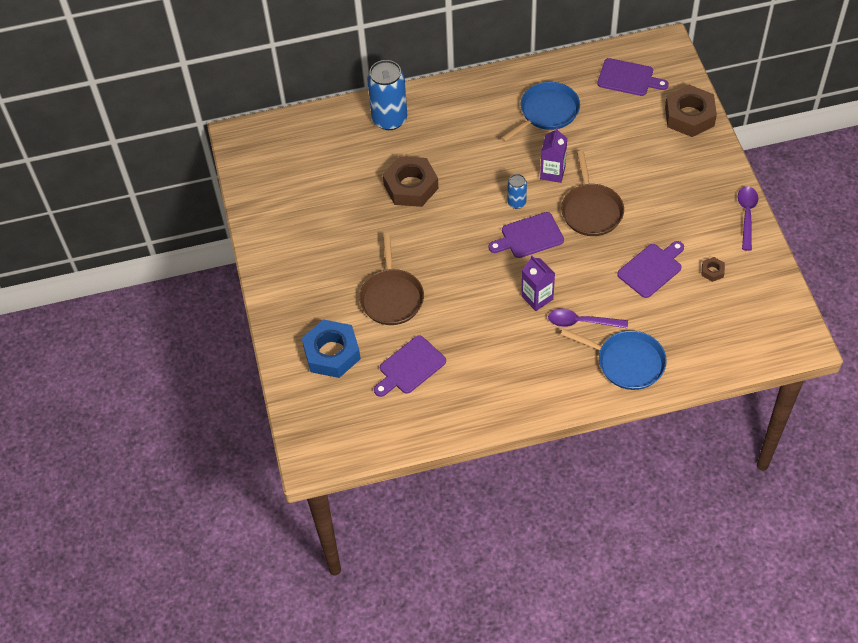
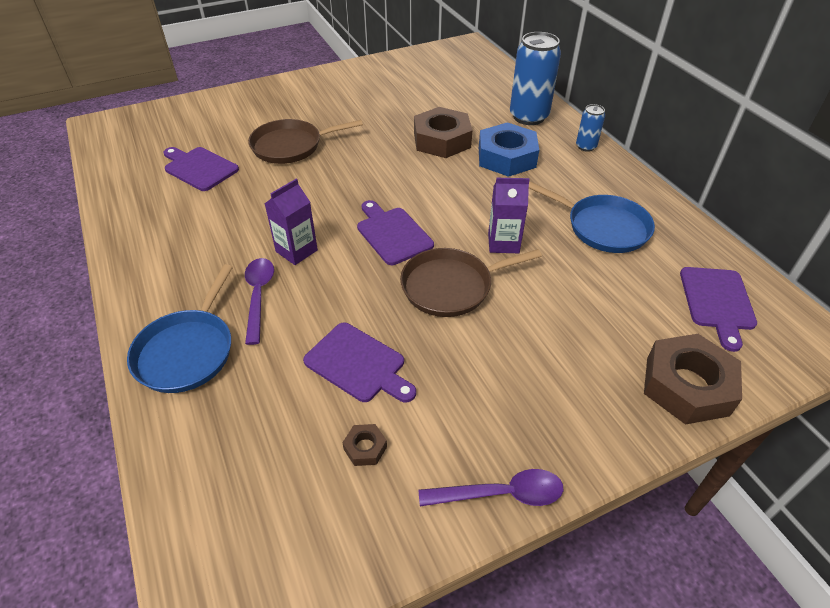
camera: 75 degrees right, 10 degrees down
(332, 353) = (221, 121): blue nut -> blue nut (506, 157)
(516, 203) = (443, 217): blue can -> blue can (586, 146)

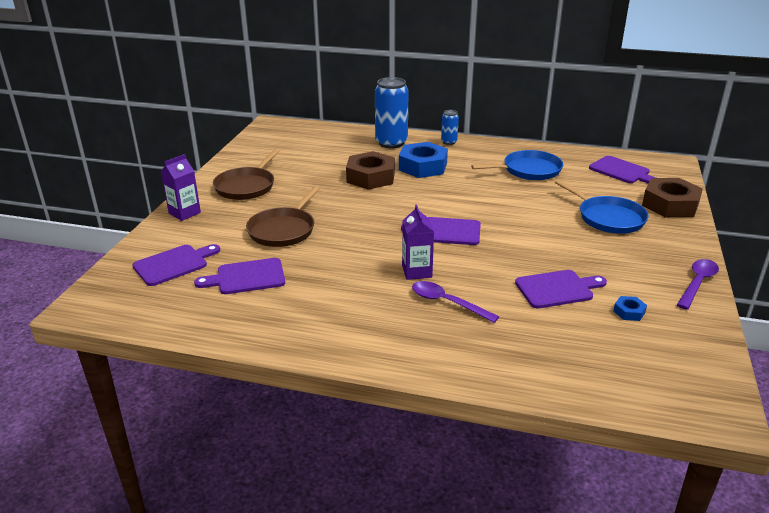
camera: 50 degrees left, 15 degrees down
(187, 128) = (174, 264): none -> purple cutting board
(187, 351) = (472, 351): blue pan -> blue pan (608, 218)
(365, 448) = (629, 312): brown nut -> blue nut
(451, 286) = (523, 233): brown pan -> brown pan (246, 186)
(503, 243) = (504, 202): purple carton -> purple carton (184, 213)

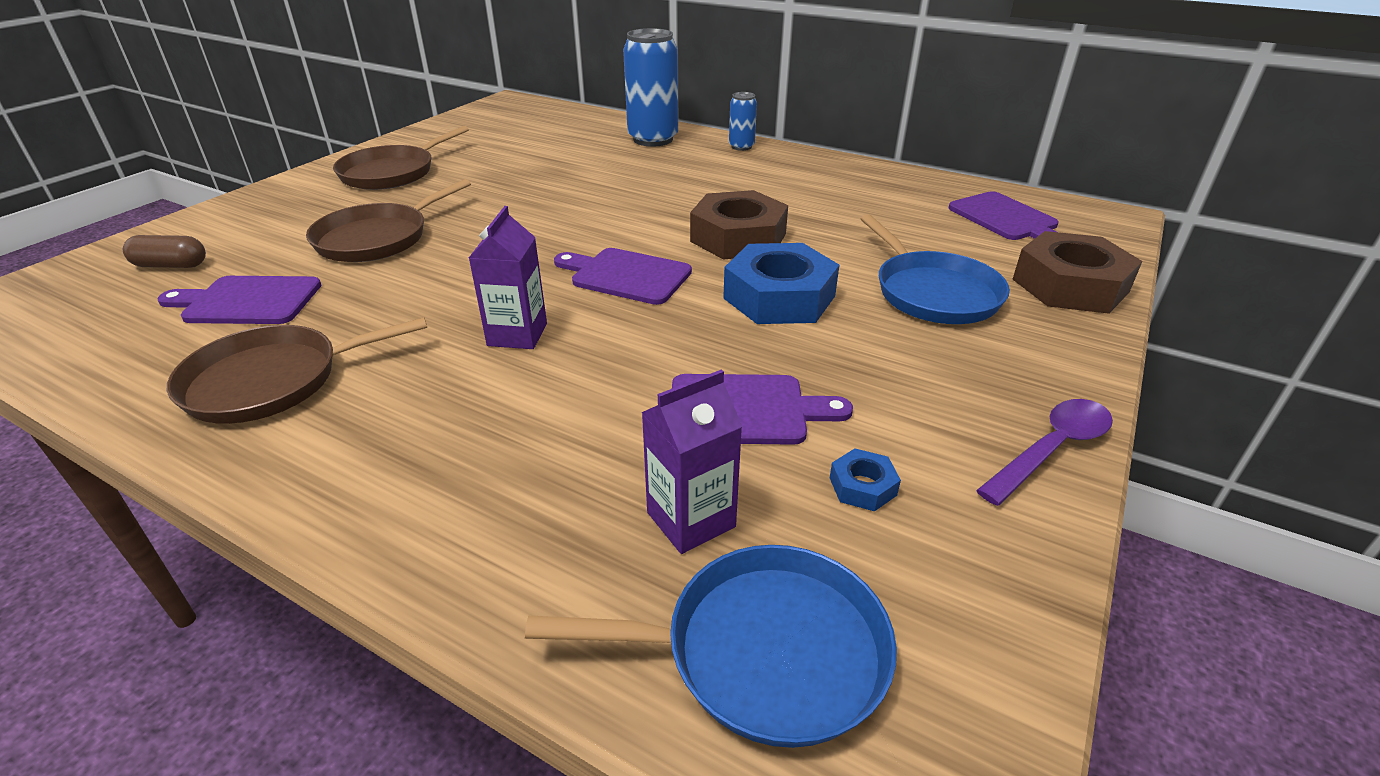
camera: 15 degrees right, 5 degrees up
(174, 264) = (171, 265): purple cutting board -> brown capsule
(184, 213) = (270, 197): purple carton -> purple carton (691, 519)
(310, 315) = (271, 381): none -> brown pan
(371, 177) = (580, 181): brown nut -> brown nut (738, 237)
(423, 166) = (672, 175): blue nut -> blue nut (779, 297)
(447, 302) = (519, 400): purple spoon -> none
(529, 170) = (840, 199): blue pan -> blue pan (764, 651)

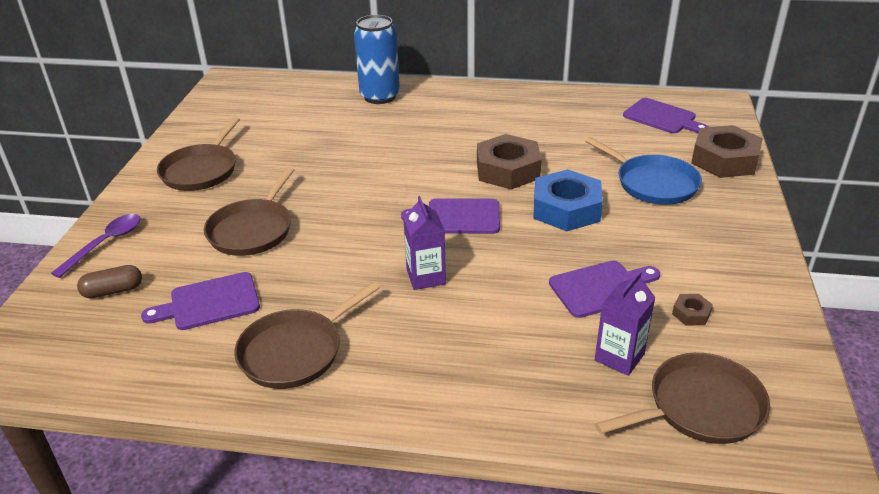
camera: 20 degrees left, 0 degrees up
(741, 147) = (451, 91): blue can -> none
(764, 651) = (700, 407): blue pan -> brown pan
(862, 486) = (691, 313): blue nut -> brown nut
(1052, 449) = (768, 266): purple spoon -> purple spoon (105, 244)

